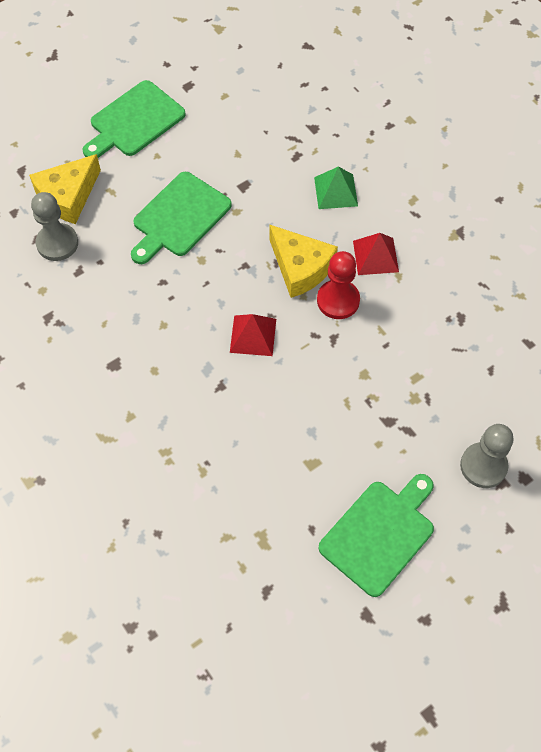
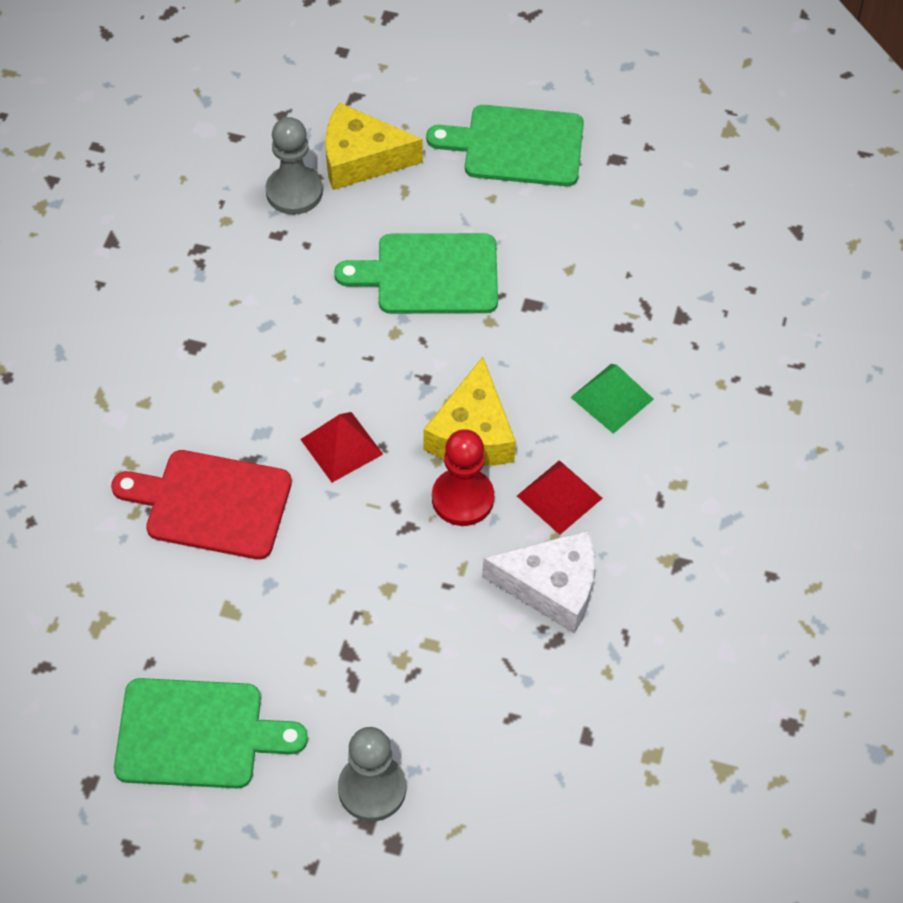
camera: 50 degrees right, 5 degrees down
(232, 426) = (212, 503): none -> red cutting board
(427, 297) = (552, 587): none -> white cheese

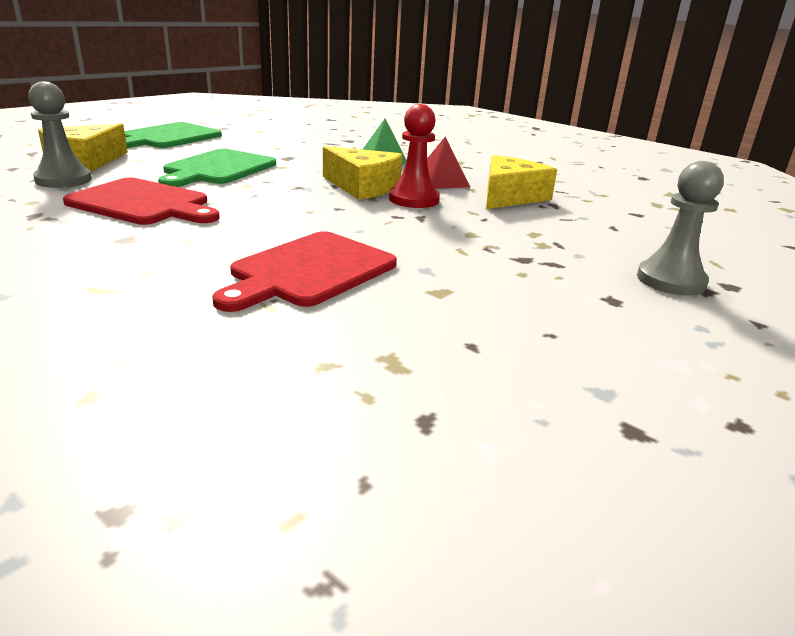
camera: 65 degrees left, 30 degrees down
(197, 734) = (583, 341): green cutting board -> none
(278, 295) = (142, 203): none -> red cutting board
(341, 446) = (320, 218): red pyramid -> none
(552, 587) = (510, 196): white cheese -> yellow cheese

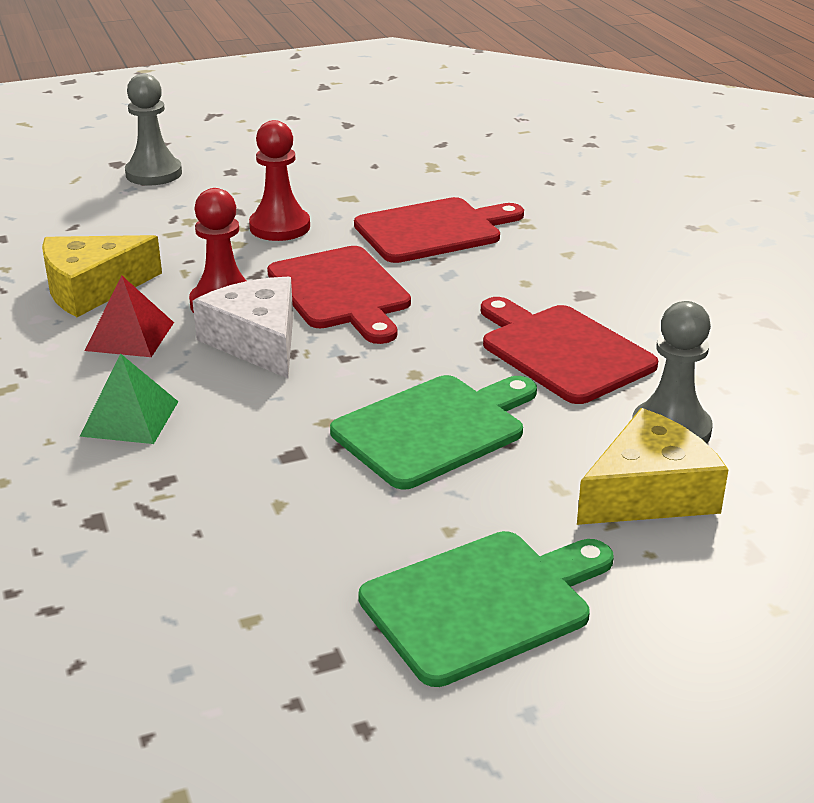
camera: 150 degrees left, 5 degrees up
(341, 214) = (341, 292): none -> red cutting board
(363, 187) = (257, 341): yellow cheese -> white cheese
(459, 250) = (280, 227): none -> red pawn

